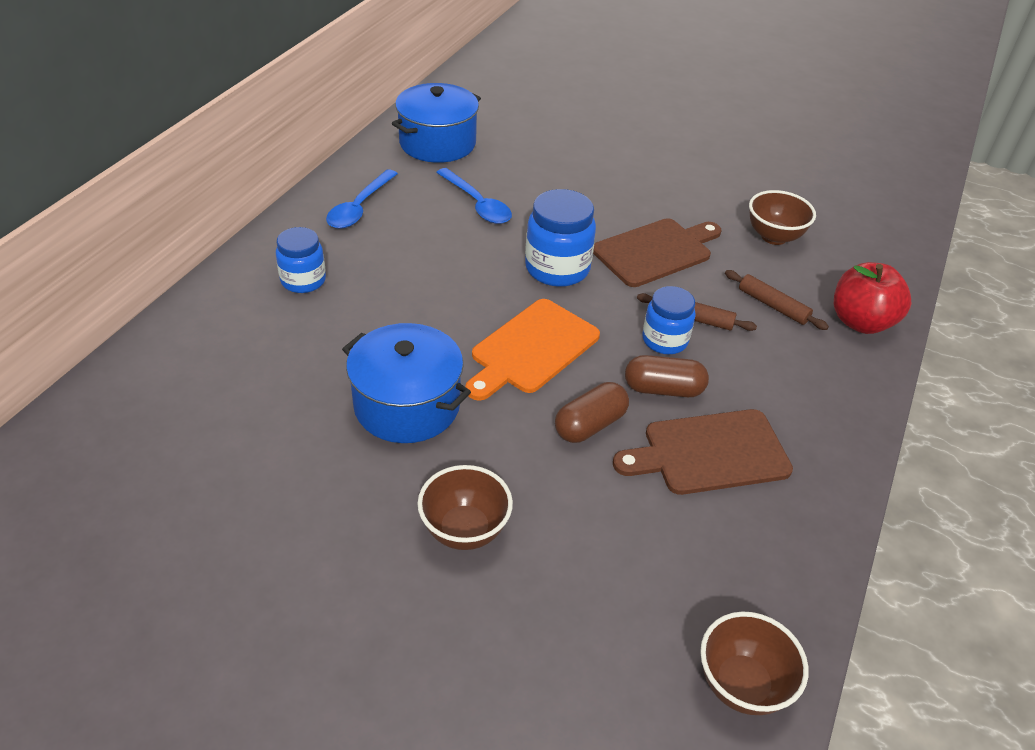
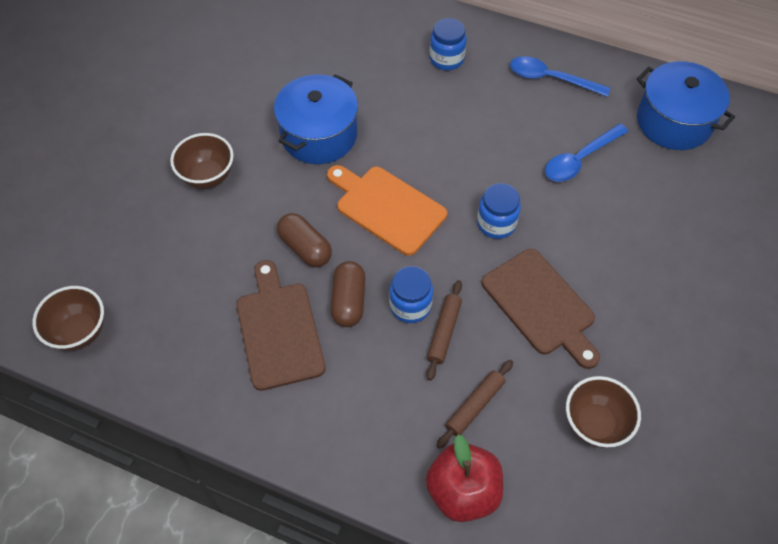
camera: 90 degrees right, 15 degrees up
(557, 268) = (496, 223): blue jar -> blue jar, size x0.66

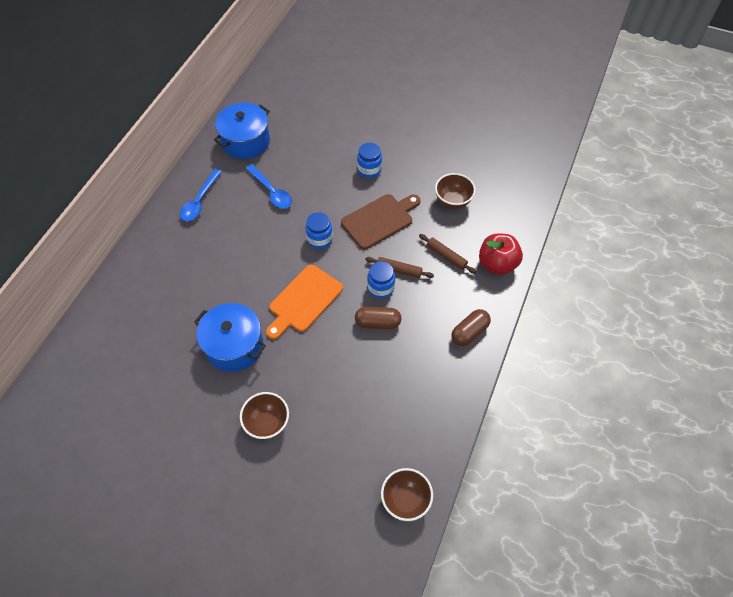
camera: 90 degrees left, 0 degrees up
(279, 330) = (400, 364): brown cutting board -> none
(305, 248) = (335, 351): brown capsule -> brown capsule (469, 332)
(446, 59) = (170, 262): blue jar -> blue jar (369, 169)

